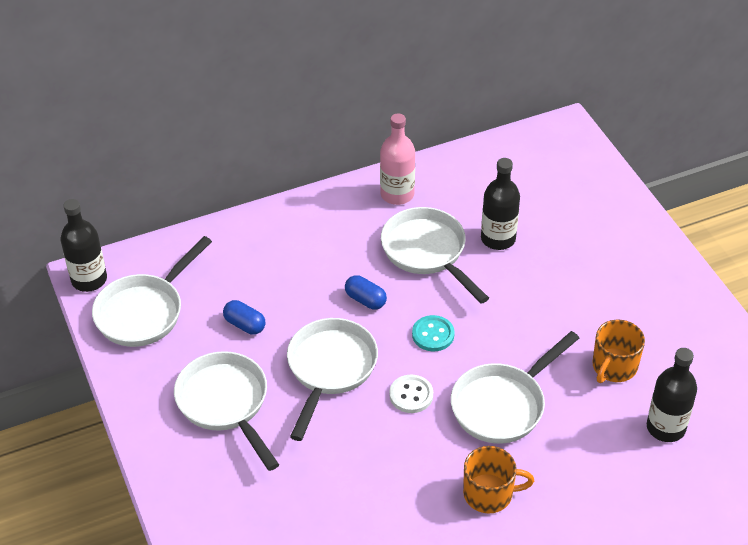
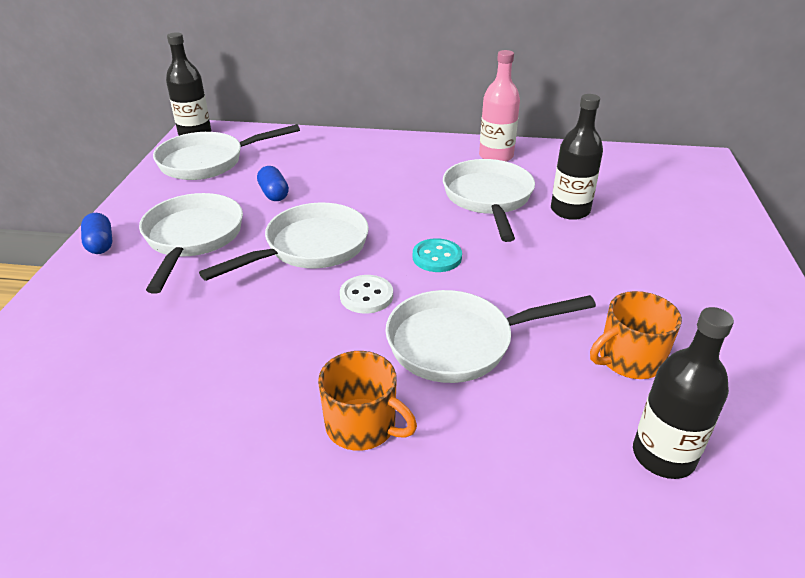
camera: 30 degrees right, 10 degrees down
(365, 300) = (396, 212): blue capsule -> blue capsule (100, 244)

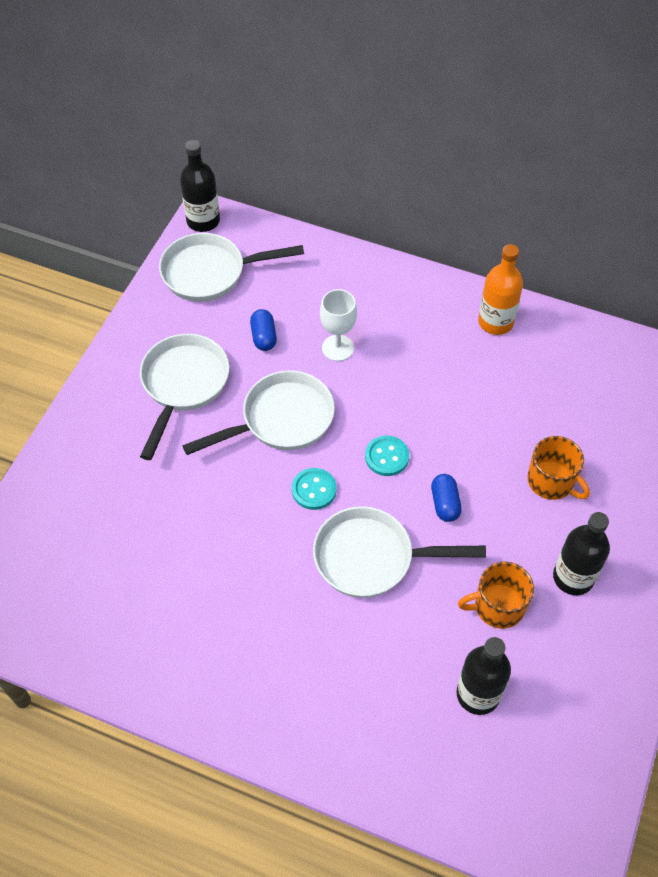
camera: 15 degrees right, 20 degrees up
(100, 244) = (106, 375): blue capsule -> blue capsule (445, 503)
(353, 191) = (338, 348): none -> white goblet
(362, 426) = (277, 616): orange mug -> orange mug (551, 481)
(366, 296) = (314, 490): white button -> turquoise button
(488, 199) = (462, 388): white pan -> none
(496, 156) = (495, 322): pink bottle -> orange bottle
(570, 210) = (533, 421): black bottle -> black bottle (573, 577)

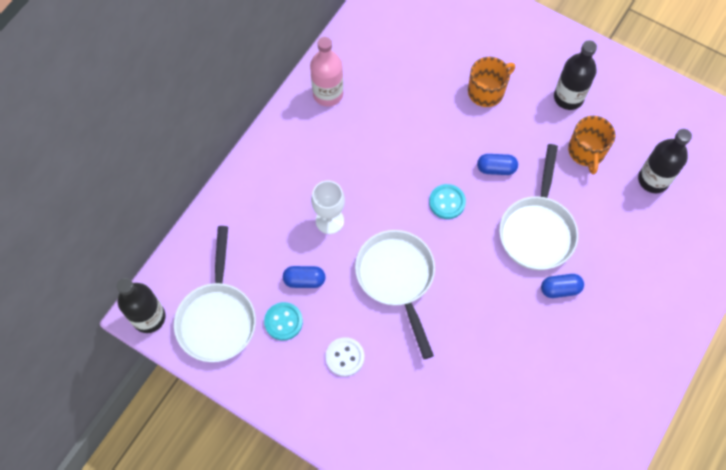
camera: 80 degrees left, 10 degrees up
(183, 385) = (345, 357): white pan -> white button
(298, 591) = (560, 289): none -> blue capsule
(314, 490) = (470, 263): turquoise button -> turquoise button (283, 321)
(495, 322) = (328, 94): orange bottle -> pink bottle

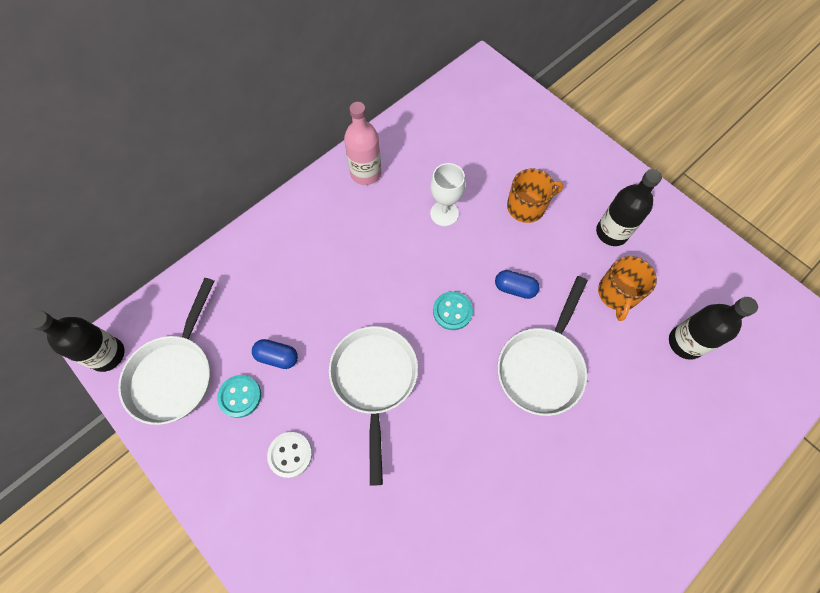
camera: 15 degrees right, 0 degrees up
(329, 220) = (324, 300): white goblet -> white goblet (444, 213)
(560, 289) = (550, 440): blue capsule -> none

